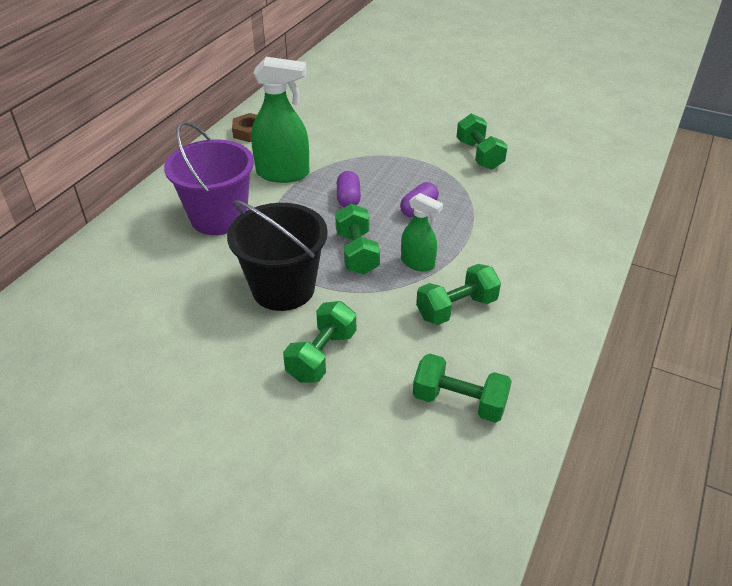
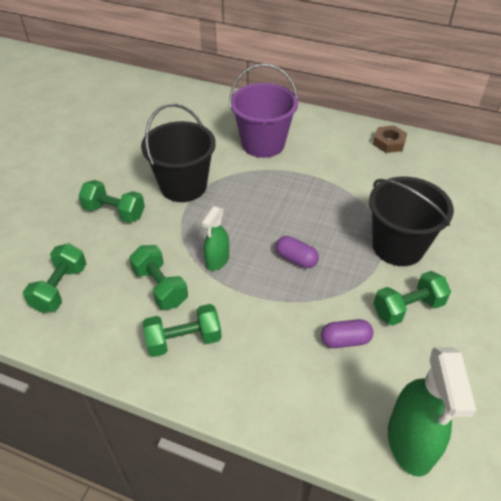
camera: 85 degrees right, 5 degrees up
(283, 173) = (330, 169): green spray bottle -> green spray bottle (410, 443)
(348, 199) = (302, 211): purple capsule -> purple capsule (345, 340)
(357, 253) = (228, 222): green dumbbell -> green dumbbell (184, 340)
(406, 149) = (398, 246): none -> black bucket

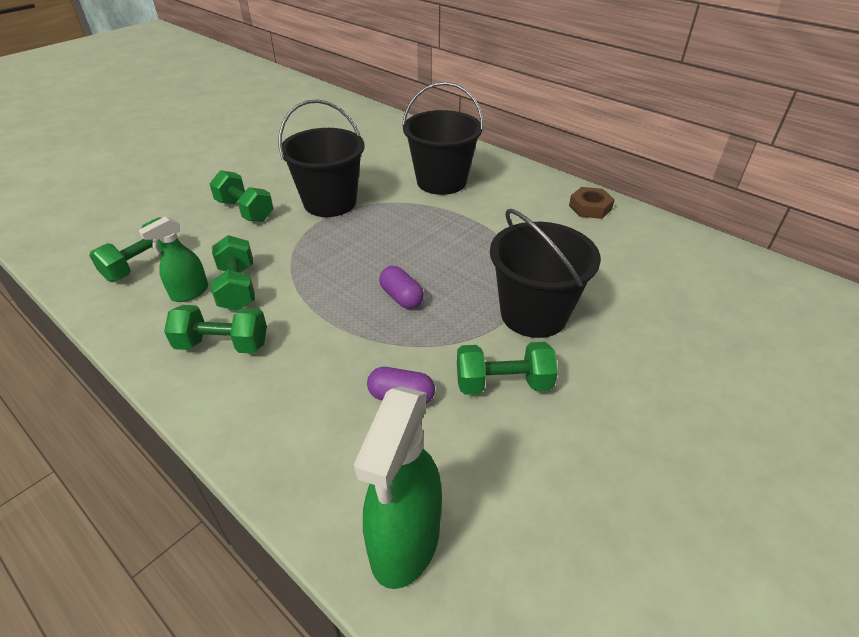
camera: 20 degrees right, 5 degrees down
(217, 260) = (314, 278): green spray bottle -> green spray bottle (189, 293)
(263, 144) = (441, 181): purple bucket -> black bucket

